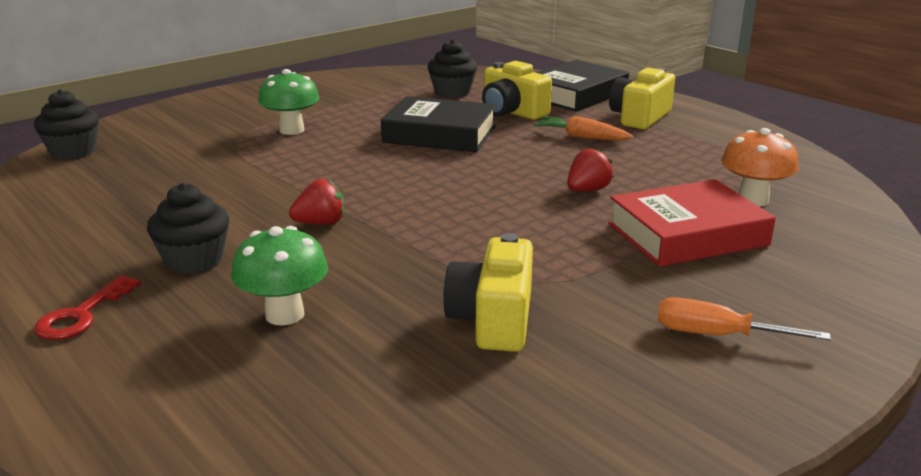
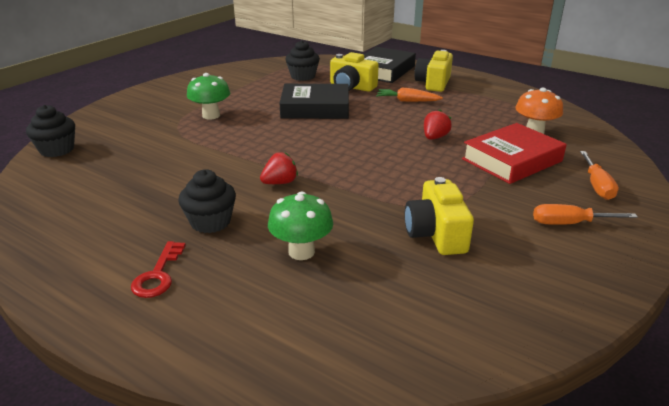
camera: 15 degrees left, 5 degrees up
(804, 287) = (596, 185): none -> orange screwdriver

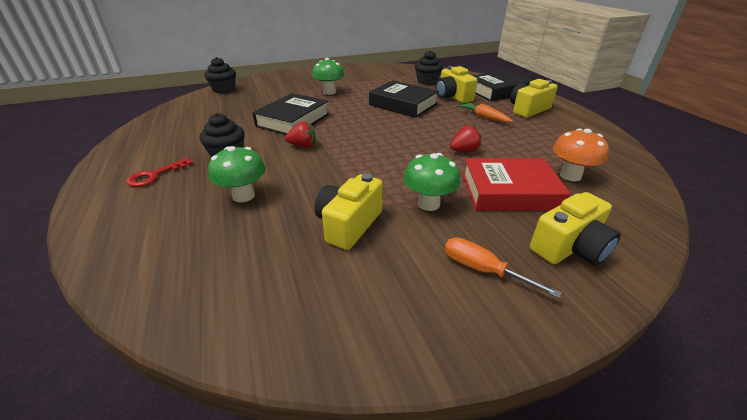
camera: 35 degrees right, 5 degrees up
(222, 159) = (293, 120): none -> black book
(470, 192) = (428, 204): none -> green mushroom
(596, 185) = (569, 248): orange screwdriver -> yellow camera

